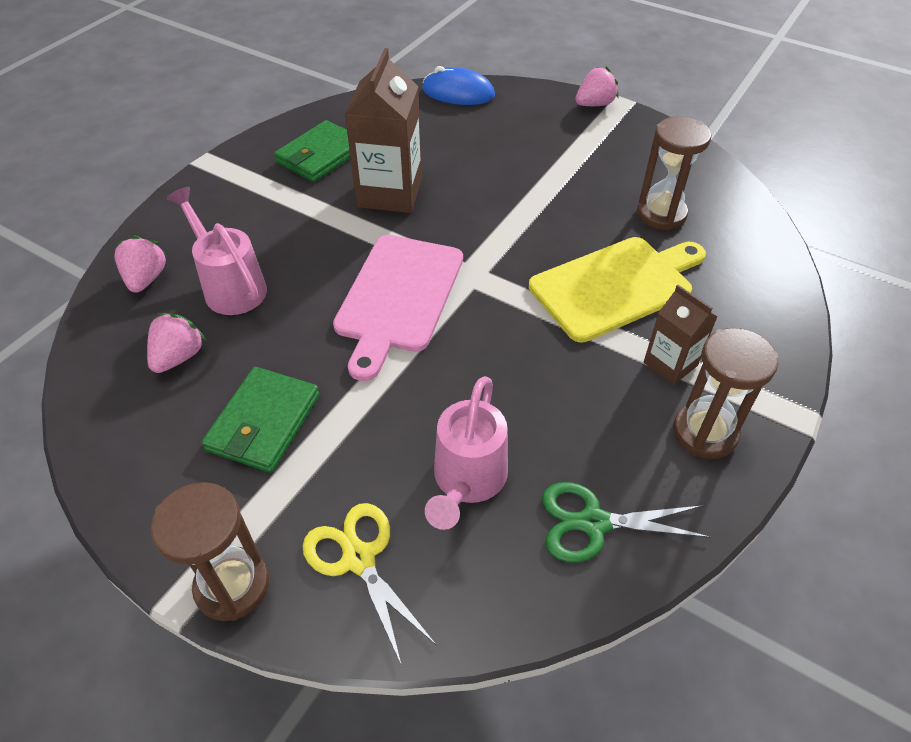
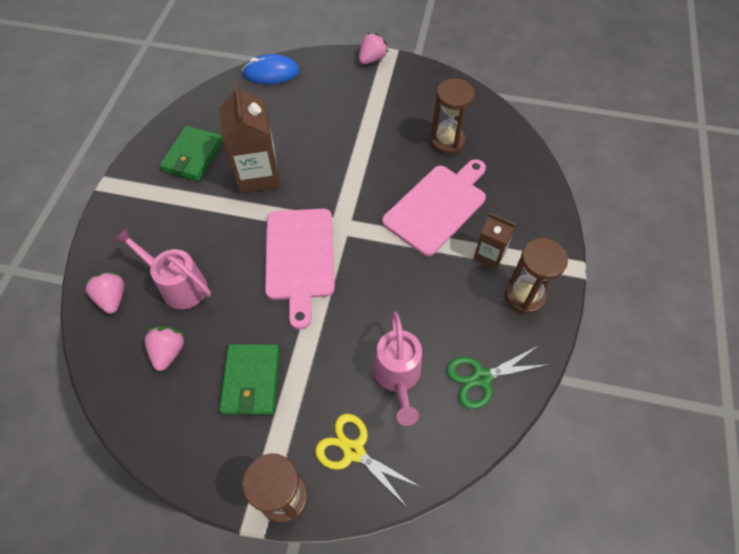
camera: 20 degrees left, 10 degrees up
(616, 286) = (438, 206): yellow cutting board -> pink cutting board

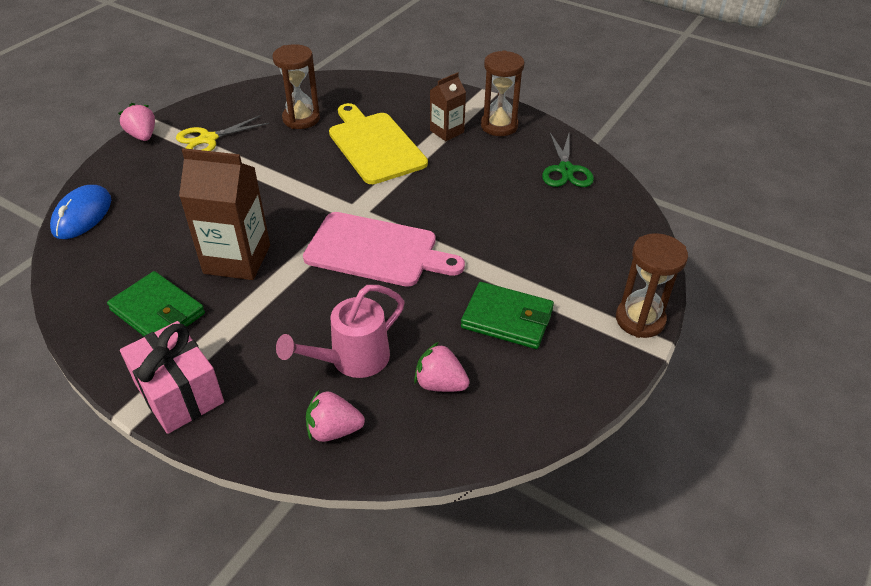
camera: 70 degrees left, 15 degrees down
(126, 200) = (179, 393): none -> pink gift
(353, 451) = (608, 262): yellow scissors -> yellow scissors (208, 139)
(397, 376) = (545, 217): pink watering can -> none
(438, 206) = (375, 145): pink cutting board -> yellow cutting board

